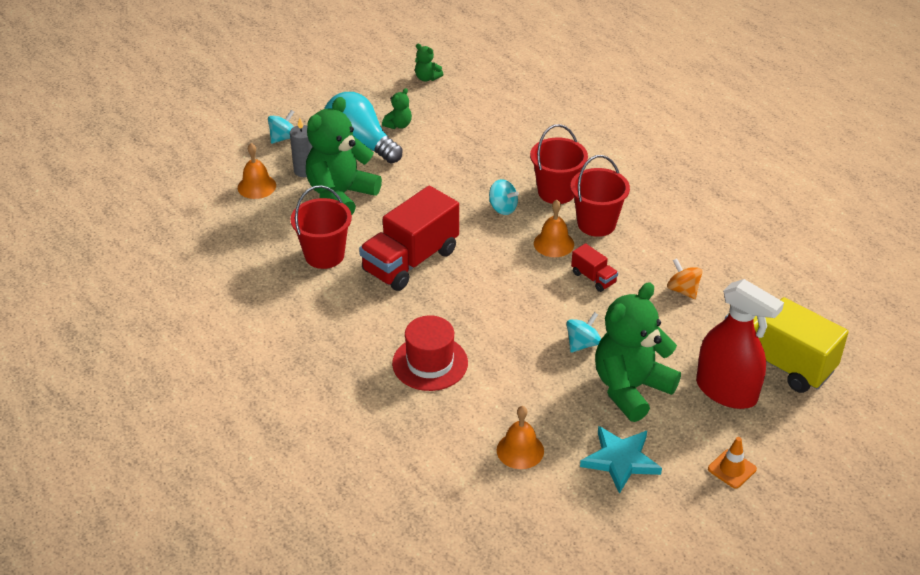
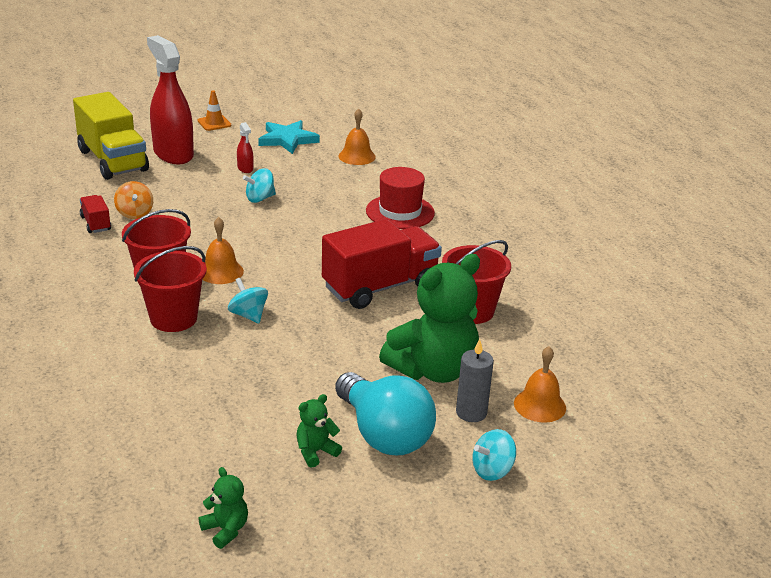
camera: 165 degrees left, 10 degrees down
(593, 278) = (207, 238): red truck -> red truck (95, 223)
(630, 388) = (245, 168): green teddy bear -> red spray bottle

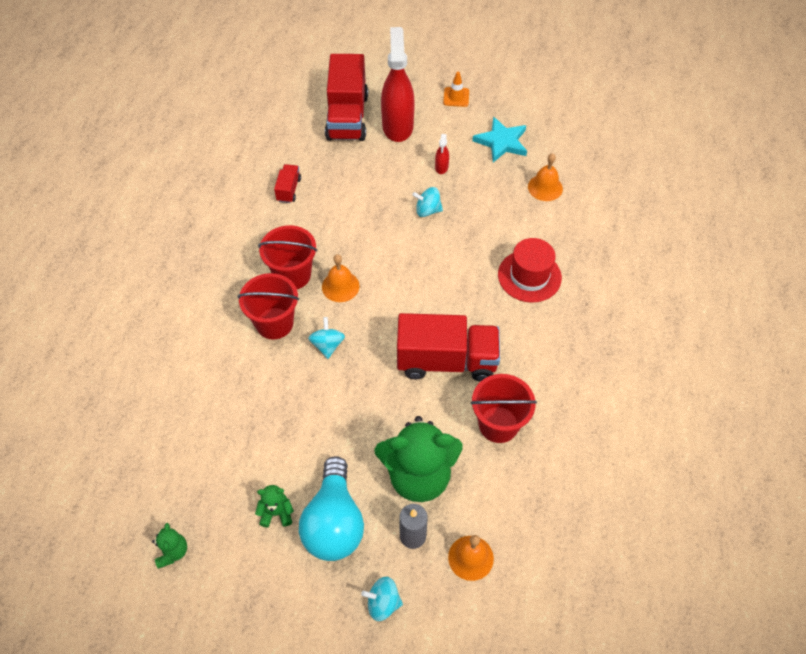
camera: 35 degrees right, 25 degrees up
(113, 160) = (347, 117): yellow truck -> red truck
(135, 213) = (323, 189): orange spinning top -> none

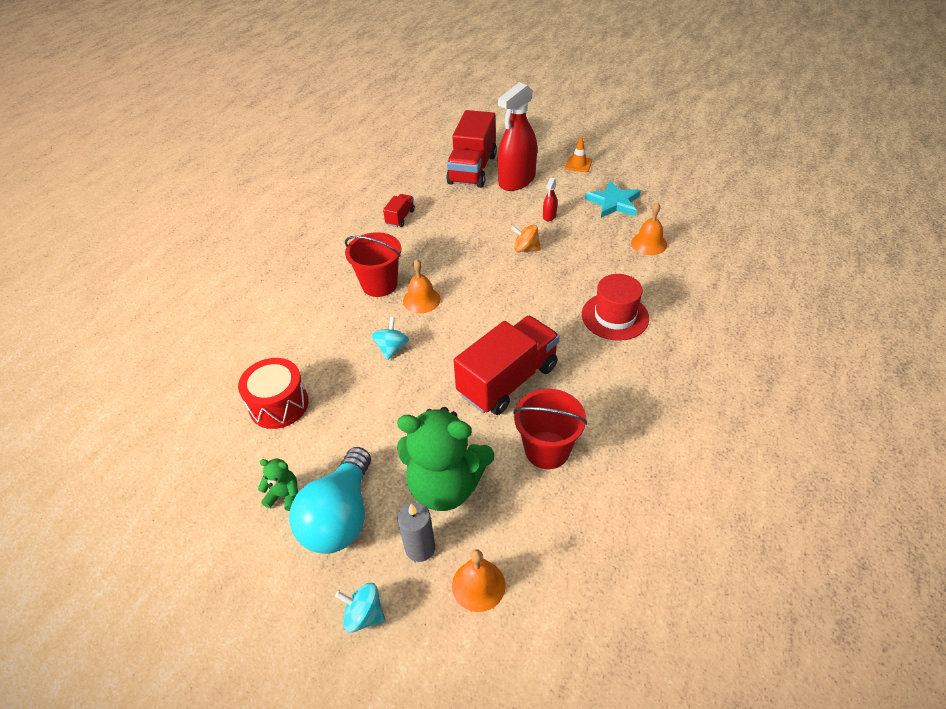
camera: 15 degrees right, 10 degrees down
(172, 552) = (166, 514): green teddy bear -> none
(238, 424) = (279, 404): none -> red drum
(274, 323) = (347, 322): red bucket -> none
(397, 126) = (517, 180): red spray bottle -> red spray bottle turned 150 degrees counterclockwise
(427, 210) = (526, 248): turquoise spinning top -> orange spinning top
(446, 361) = (507, 380): red truck -> red truck turned 60 degrees counterclockwise

